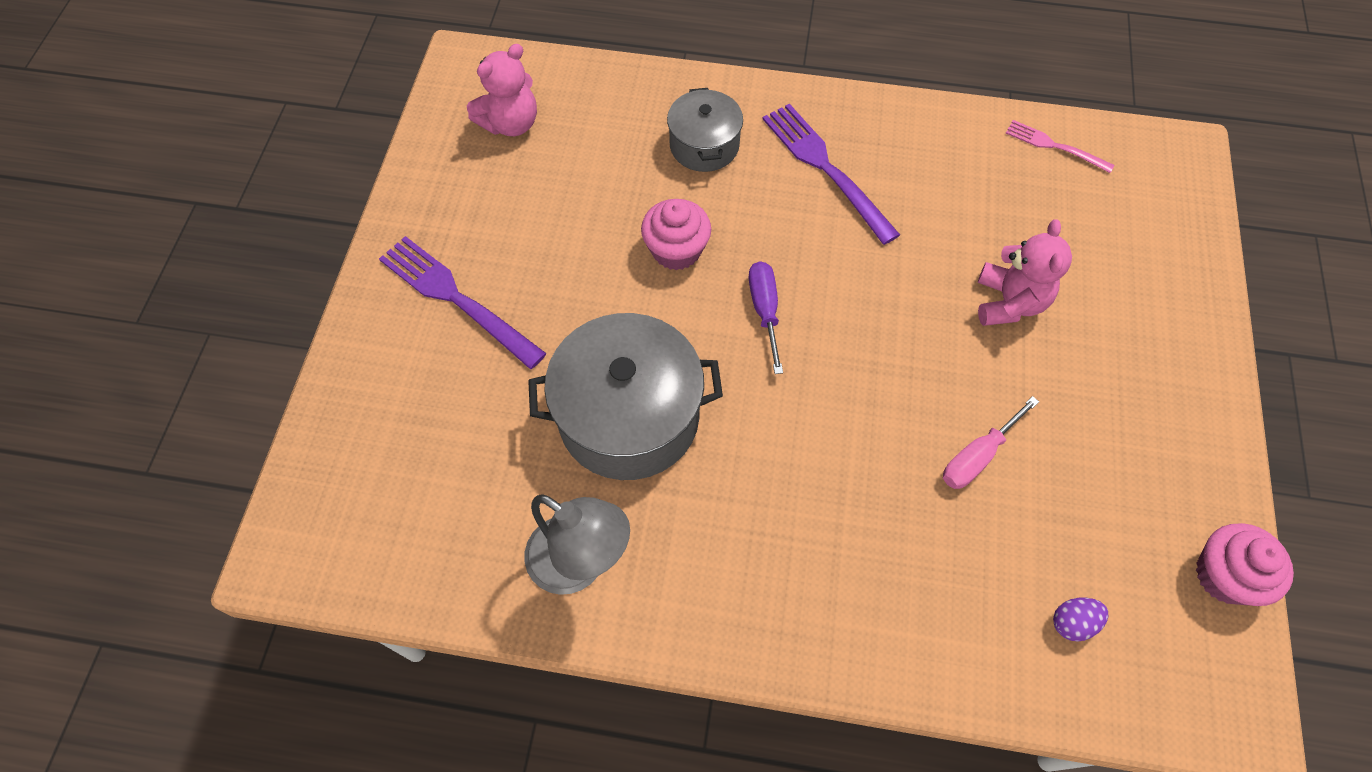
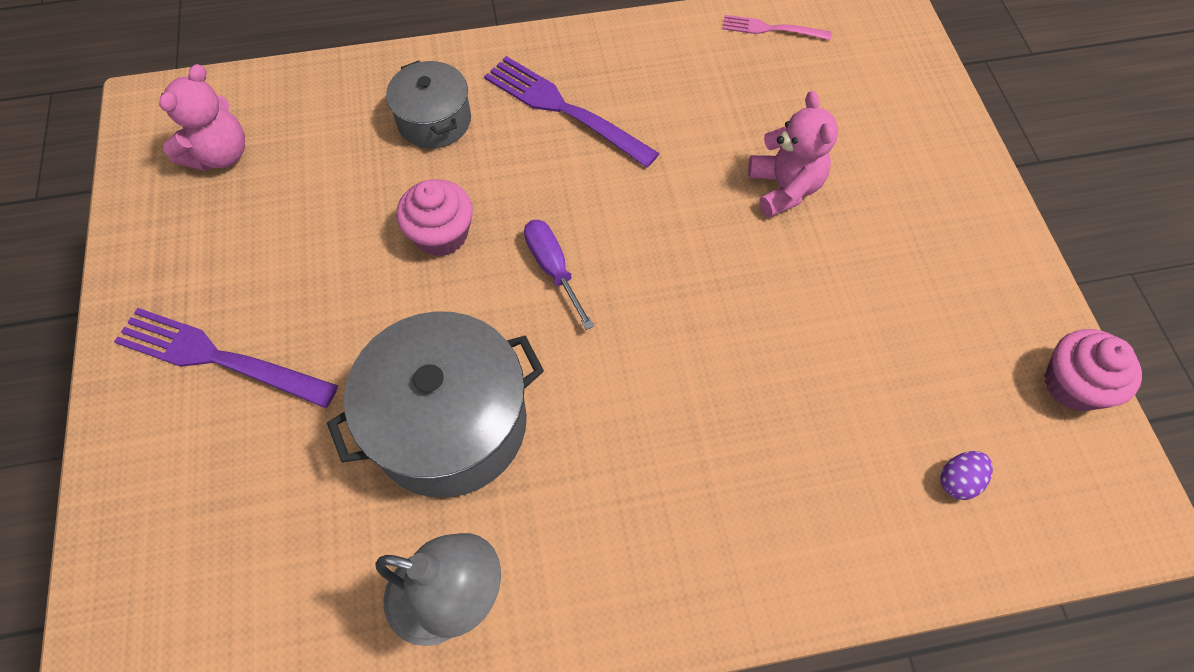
camera: 20 degrees left, 0 degrees up
(977, 456) = (810, 347): pink screwdriver -> none

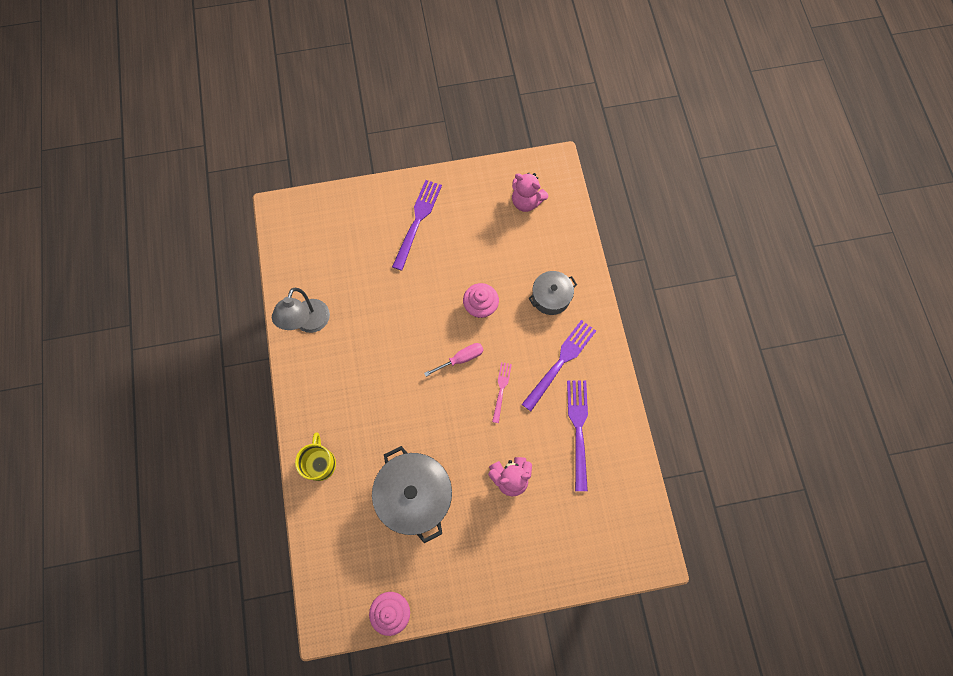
camera: 90 degrees right, 10 degrees up
(449, 423) = (384, 317): grey pot -> grey pot (415, 495)
(553, 268) = (461, 359): purple screwdriver -> pink screwdriver
(688, 88) = (578, 429): none -> purple fork
(771, 29) = (627, 481): pink fork -> pink fork (501, 390)
(797, 551) = (320, 463): none -> yellow mug
(958, 480) = (346, 541): purple egg -> none

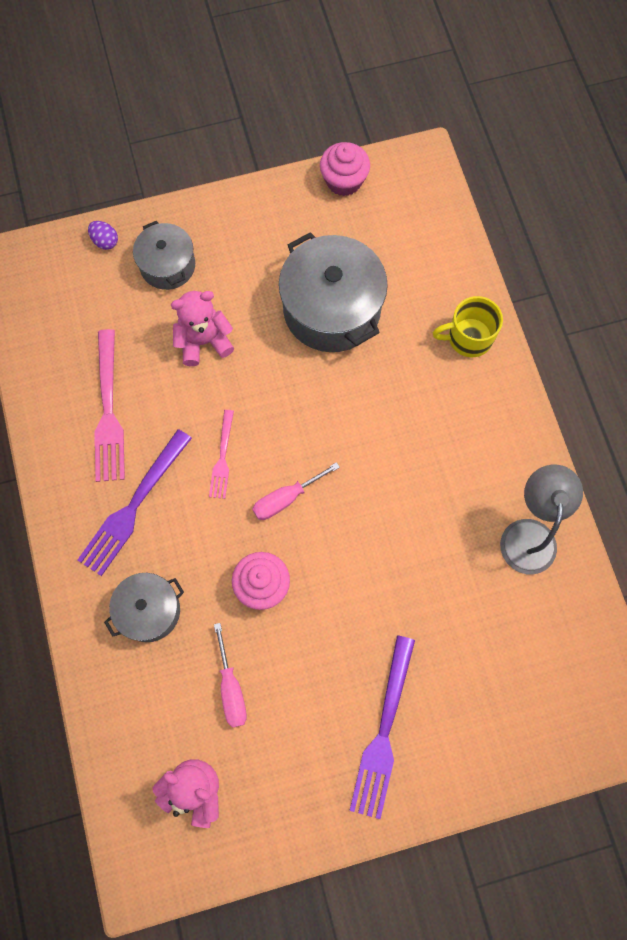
camera: 175 degrees right, 0 degrees up
(320, 463) = (468, 338): yellow mug -> yellow mug turned 90 degrees clockwise
(503, 251) = (231, 688): none -> pink screwdriver
(535, 544) = (167, 265): none -> grey pot
(578, 429) = (108, 411): purple fork -> pink fork
(583, 570) = (105, 241): none -> purple egg

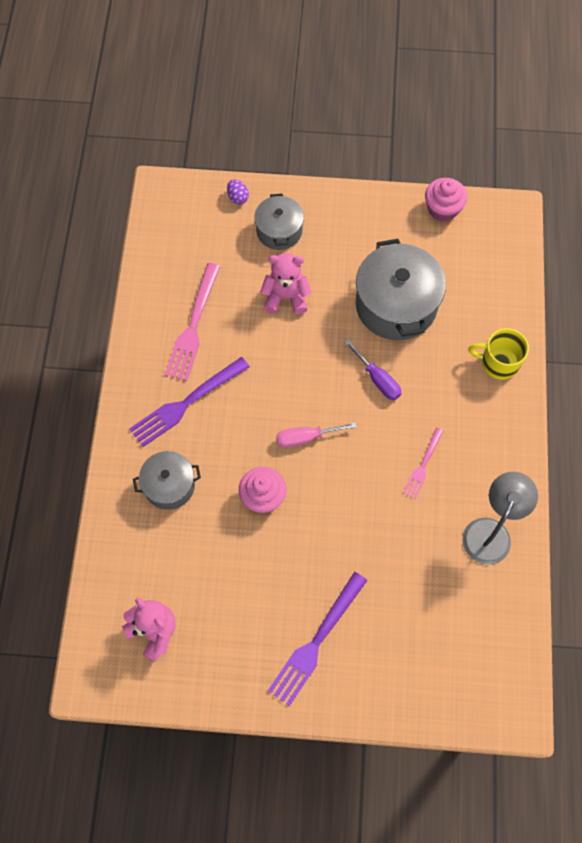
camera: 20 degrees right, 5 degrees down
(222, 457) = (268, 390): pink fork -> pink fork (423, 465)
(231, 688) = (210, 565): pink screwdriver -> none
(342, 402) = (378, 379): none -> purple screwdriver

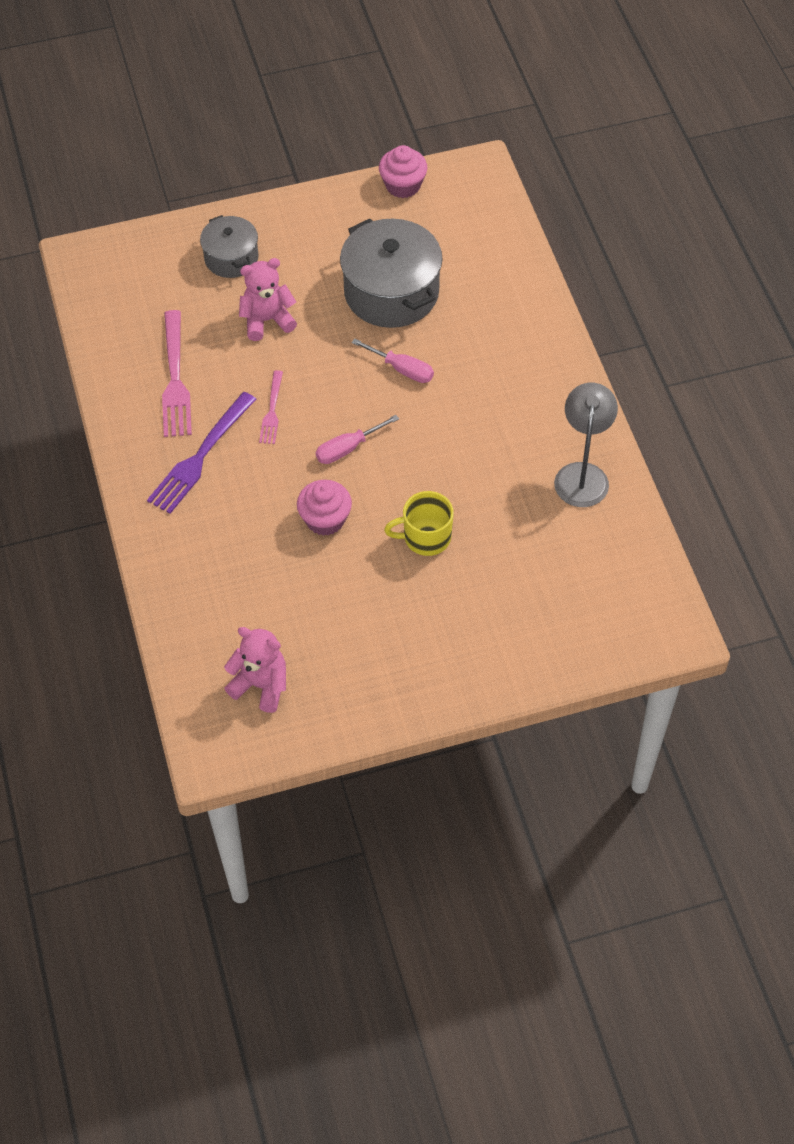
camera: 20 degrees left, 10 degrees down
(169, 485) = (216, 541): grey pot -> none
(238, 197) = (170, 238): purple egg -> none
(316, 642) = (442, 636): purple fork -> none
(378, 379) = (402, 369): purple screwdriver -> pink screwdriver
(423, 465) = (485, 435): pink fork -> pink fork (272, 410)
(498, 362) = (524, 314): yellow mug -> yellow mug (425, 537)

